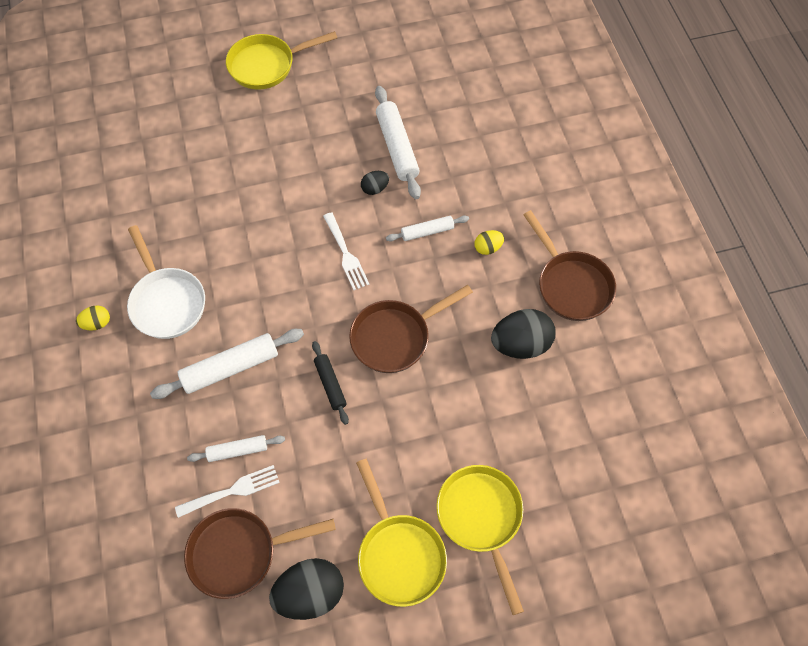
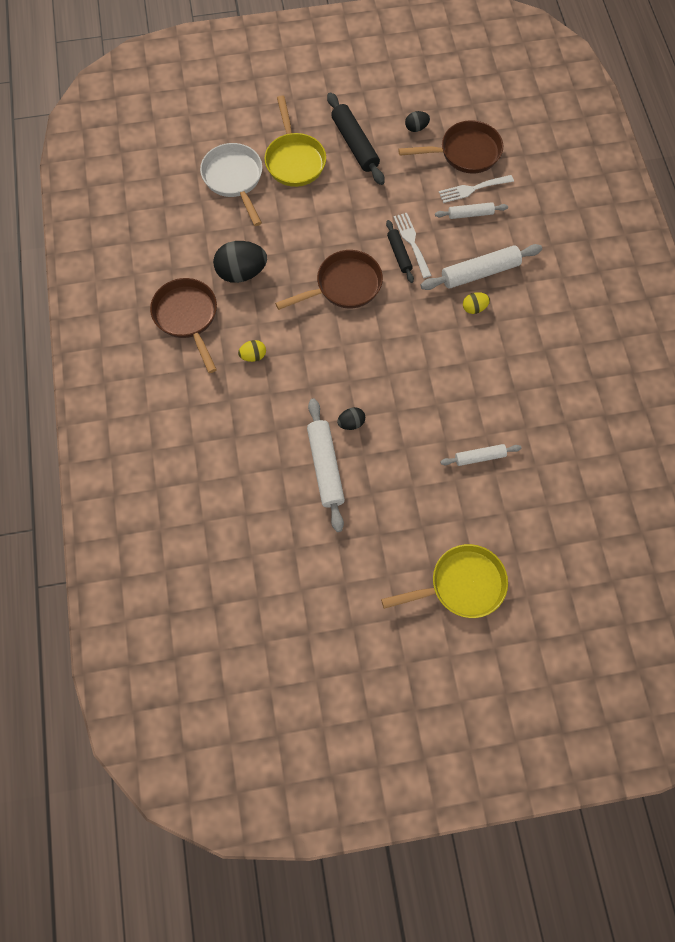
camera: 175 degrees left, 5 degrees up
(97, 323) = (596, 316): yellow egg -> yellow egg (474, 308)
(167, 301) = (539, 330): white pan -> white pan (234, 179)
(310, 593) = (416, 128): black egg -> black egg, size x0.51
(346, 254) = (382, 360): white fork -> white fork (411, 242)
(399, 554) = (355, 144): yellow pan -> black rolling pin
(427, 231) = (306, 375): white rolling pin -> white rolling pin (480, 457)

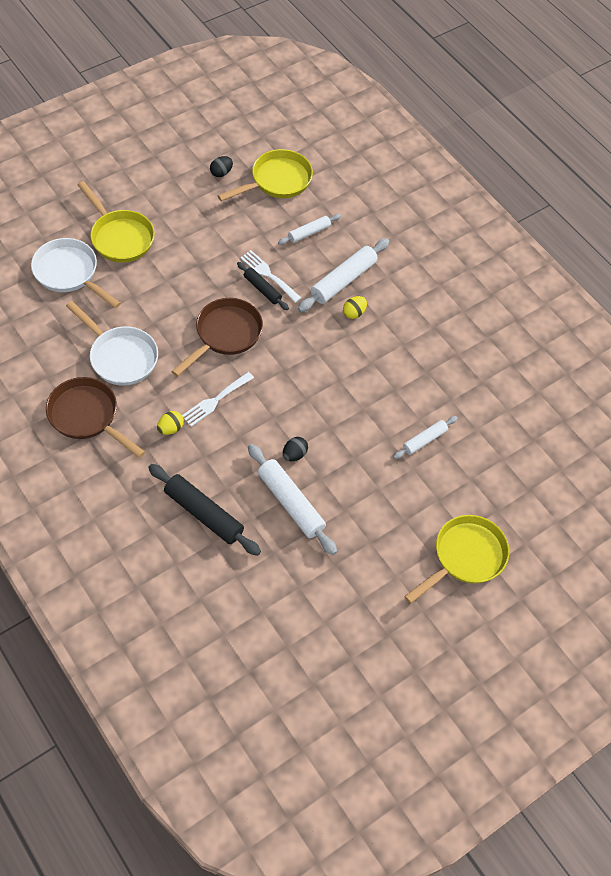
camera: 30 degrees left, 10 degrees down
(241, 273) = (120, 356): black egg -> white pan
(355, 144) = (171, 205): black rolling pin -> black rolling pin (204, 514)
(465, 153) = (277, 181): brown pan -> yellow pan
(472, 189) = (300, 210): white fork -> white fork (215, 400)

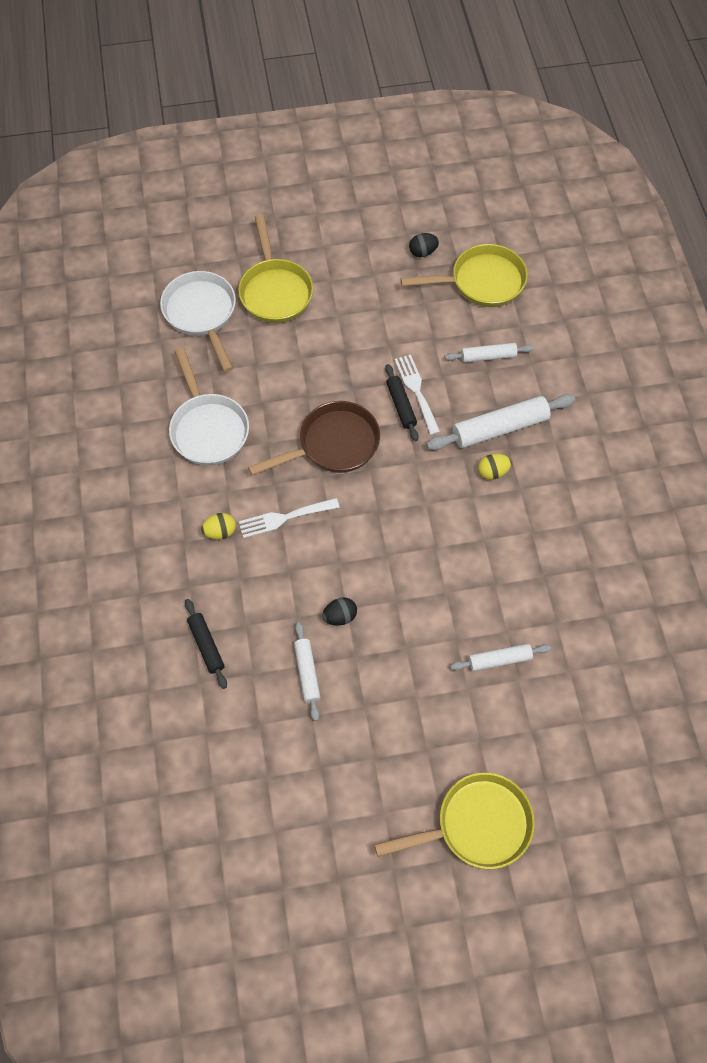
camera: 30 degrees right, 5 degrees up
(87, 416) = (140, 484): brown pan -> none
(204, 514) = (206, 645): black rolling pin -> black rolling pin, size x0.58
(290, 503) = (307, 673): white rolling pin -> white rolling pin, size x0.58

